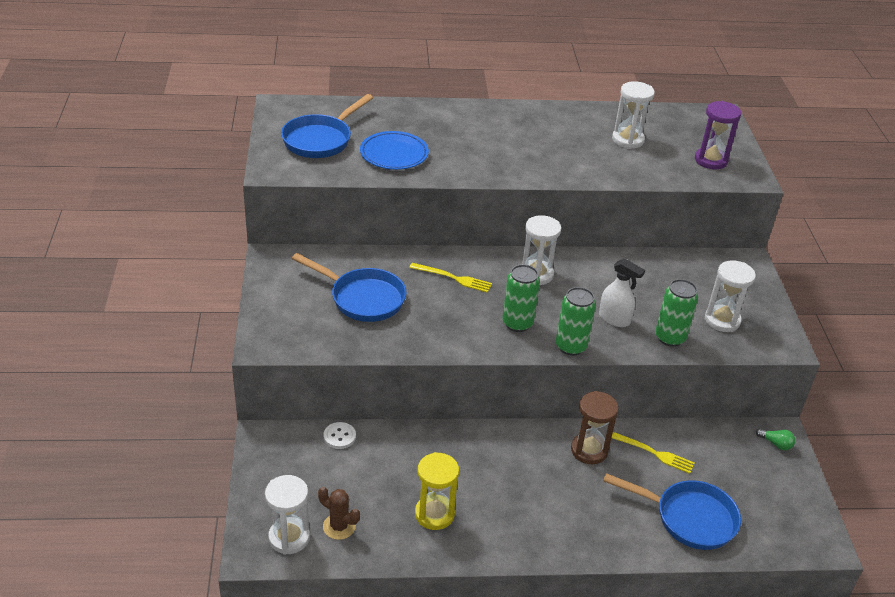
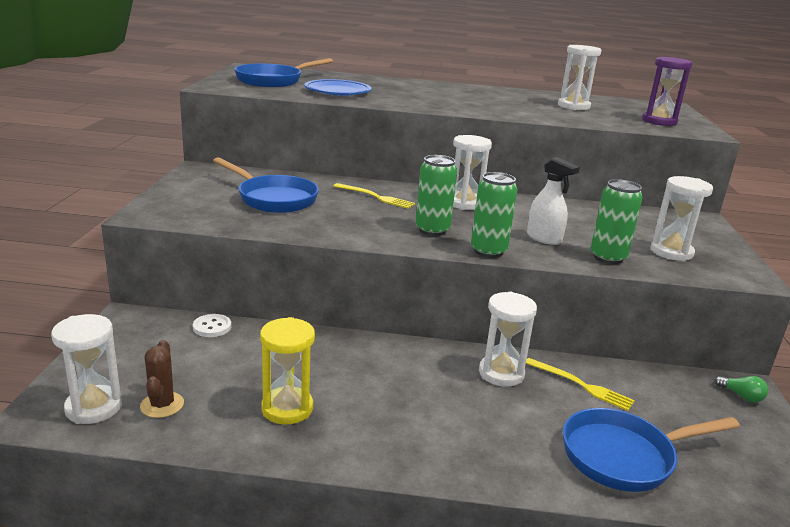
camera: 10 degrees right, 15 degrees down
(339, 526) = (162, 405): brown cactus -> brown cactus turned 45 degrees clockwise
(589, 450) = (501, 373): brown hourglass -> white hourglass
(689, 518) = (624, 456): blue pan -> blue pan turned 135 degrees clockwise

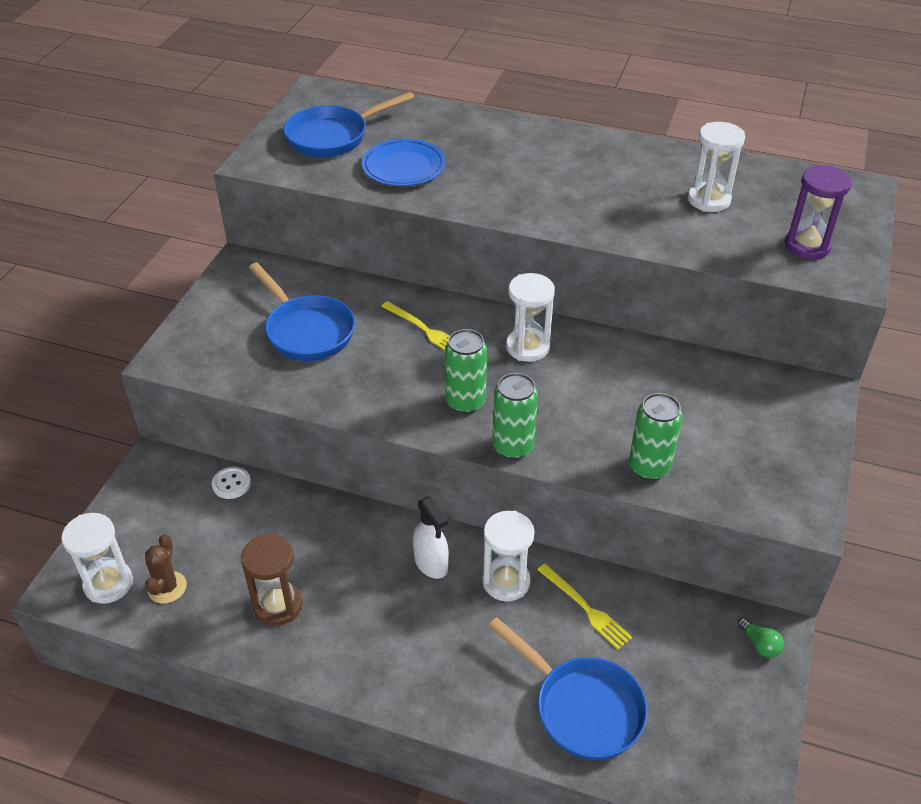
camera: 15 degrees right, 20 degrees up
(287, 408) = (278, 605): yellow hourglass -> brown hourglass
(544, 238) = (591, 425): white spray bottle -> white spray bottle (431, 563)
(624, 456) = (582, 707): blue pan -> blue pan turned 135 degrees counterclockwise
(671, 252) = (736, 462): white hourglass -> none

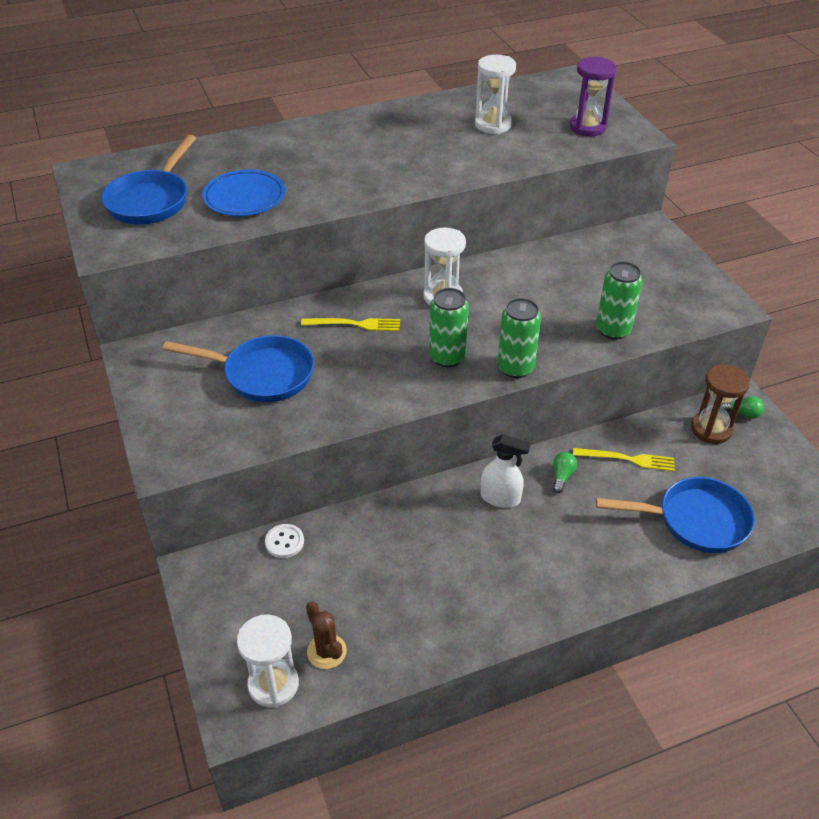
camera: 40 degrees left, 0 degrees up
(278, 605) = (428, 601): brown hourglass -> brown hourglass (711, 429)
(506, 581) = (562, 476): white hourglass -> green light bulb

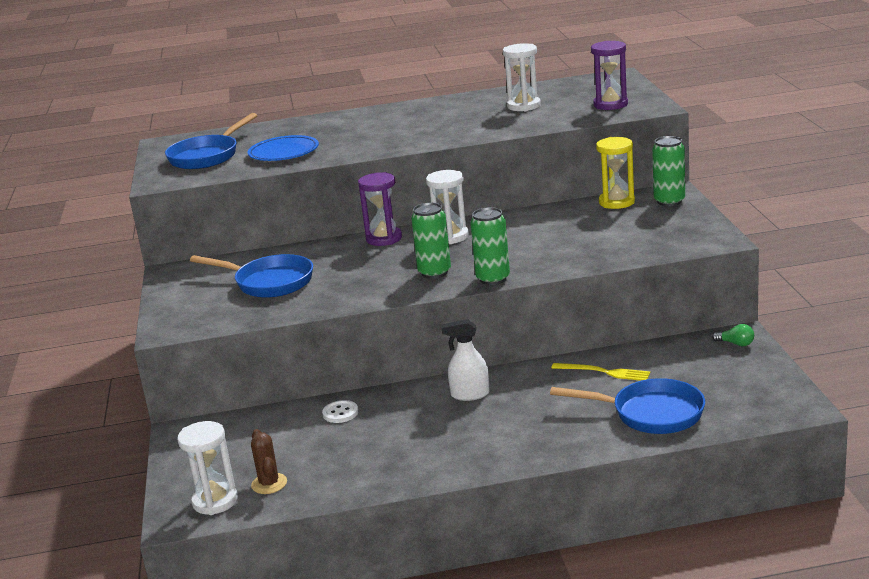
camera: 15 degrees right, 20 degrees down
(284, 542) = (263, 417): white button -> white button (340, 413)
(355, 324) = (363, 253): yellow fork -> none
(369, 299) = (384, 239): none -> purple hourglass
(500, 498) = (470, 394): white spray bottle -> white spray bottle turned 150 degrees clockwise
(562, 476) = (535, 382): green light bulb -> none
(600, 243) = (616, 202): none -> yellow hourglass
(613, 330) = (597, 256): green can -> green can (669, 201)
(711, 429) = (698, 354): brown hourglass -> none

